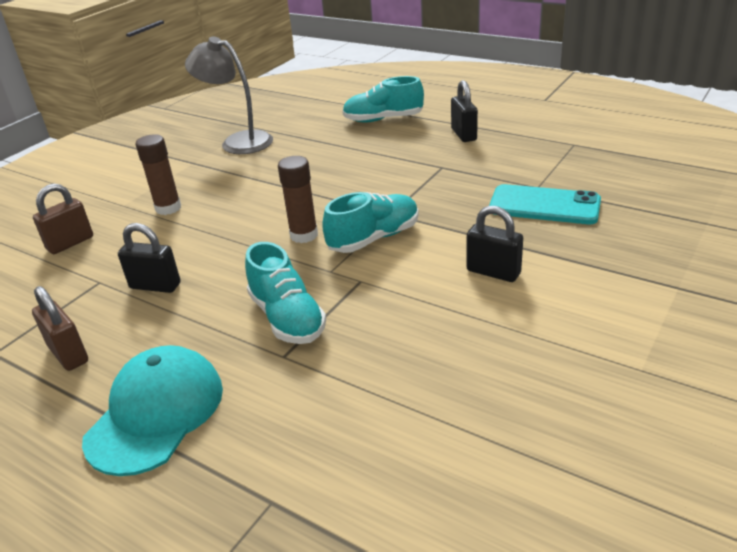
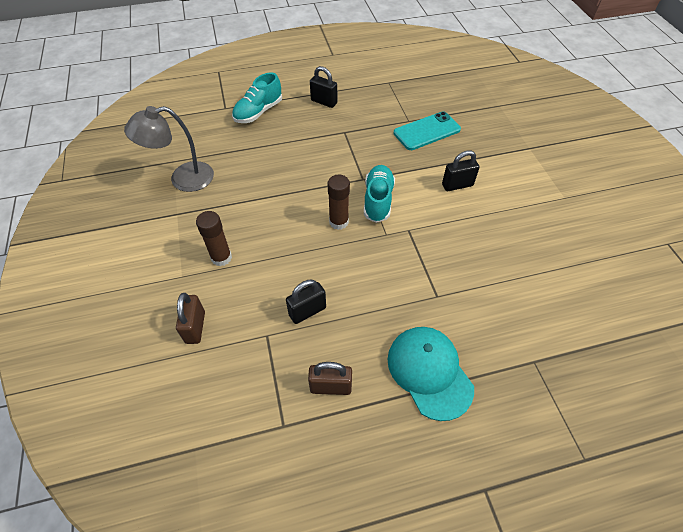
camera: 50 degrees left, 20 degrees up
(287, 318) = (407, 275): turquoise shoe -> none

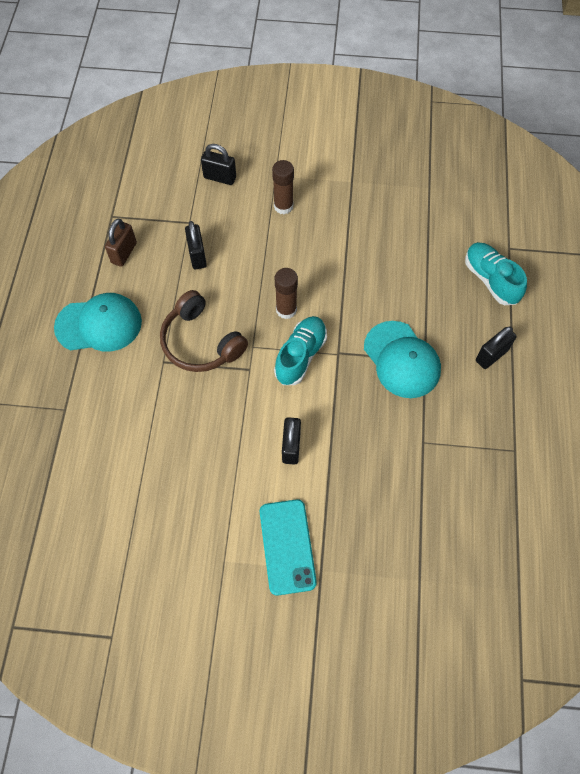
camera: 110 degrees right, 10 degrees up
(183, 179) = (398, 192): grey lamp -> none
(195, 327) = (220, 177): brown padlock -> black padlock
(350, 143) = (402, 360): none -> turquoise cap
(378, 200) = (300, 356): turquoise shoe -> turquoise shoe turned 90 degrees counterclockwise
(402, 273) = (201, 342): none -> brown headphones
(426, 131) = (395, 455): turquoise phone -> turquoise phone (287, 546)

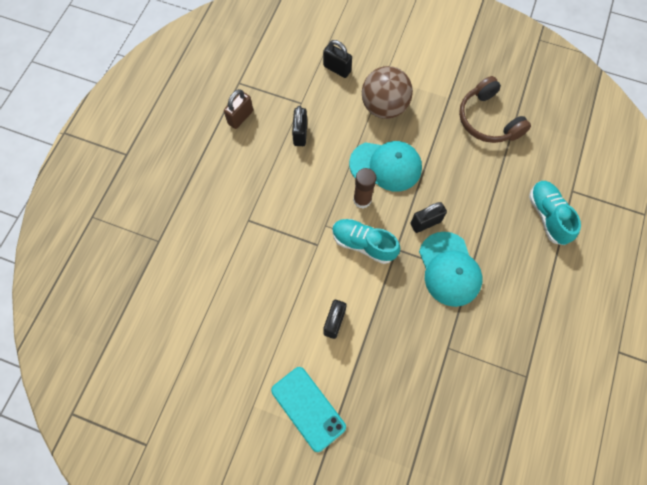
camera: 15 degrees right, 5 degrees up
(99, 324) = (204, 175): turquoise cap -> turquoise cap (386, 166)
(201, 342) = (283, 211): brown headphones -> brown headphones (487, 120)
(283, 206) = (384, 107): brown glue stick -> brown ball
(287, 546) = (308, 408): turquoise phone -> turquoise phone turned 45 degrees counterclockwise
(300, 356) = (363, 244): turquoise shoe -> turquoise shoe turned 105 degrees counterclockwise
(491, 355) = (529, 285): black padlock -> black padlock (425, 222)

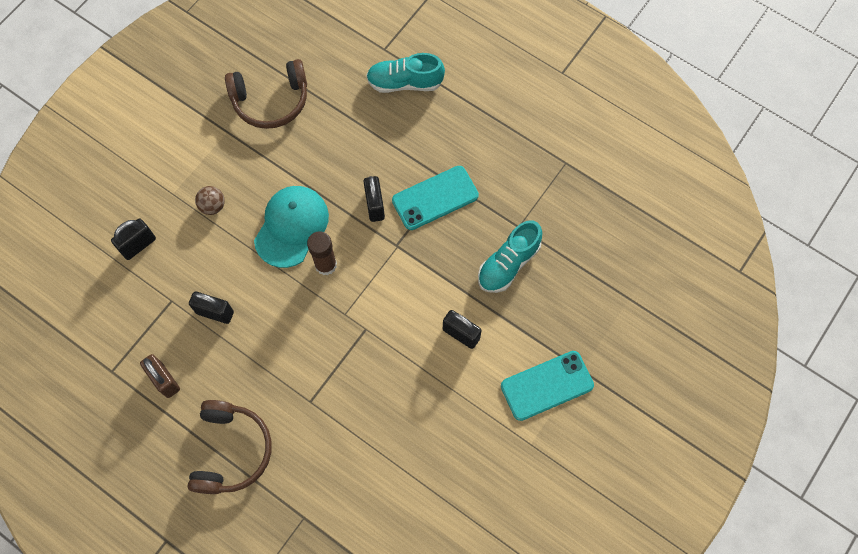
camera: 75 degrees left, 0 degrees up
(198, 177) = (231, 451): none -> brown headphones
(363, 244) = (380, 278): turquoise shoe -> turquoise shoe (508, 264)
(384, 107) = (213, 206): brown ball -> brown ball, size x0.46
(449, 269) = (435, 198): turquoise cap -> turquoise phone

